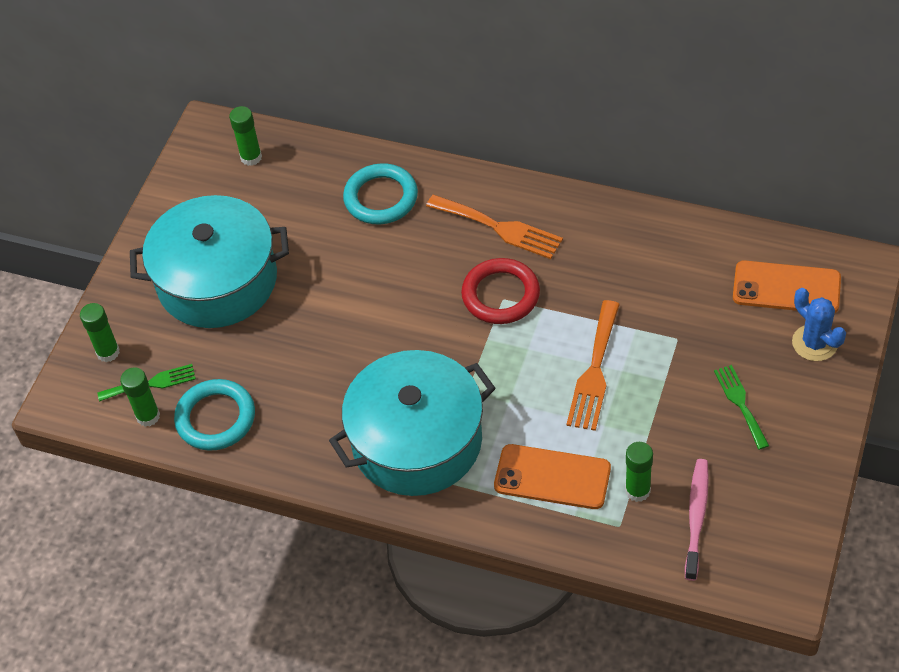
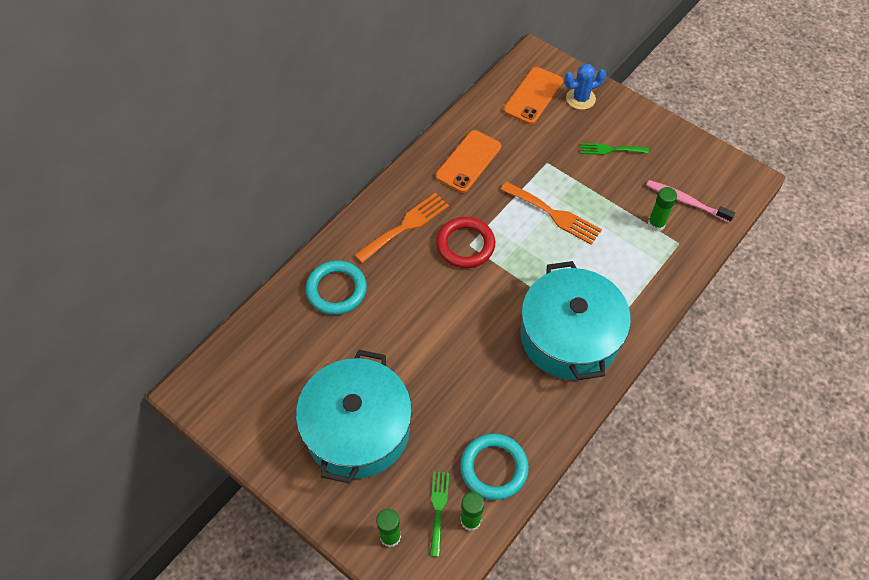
camera: 75 degrees left, 5 degrees up
(251, 157) = (241, 367): green glue stick -> none
(552, 477) = (629, 266): orange phone -> orange phone (468, 161)

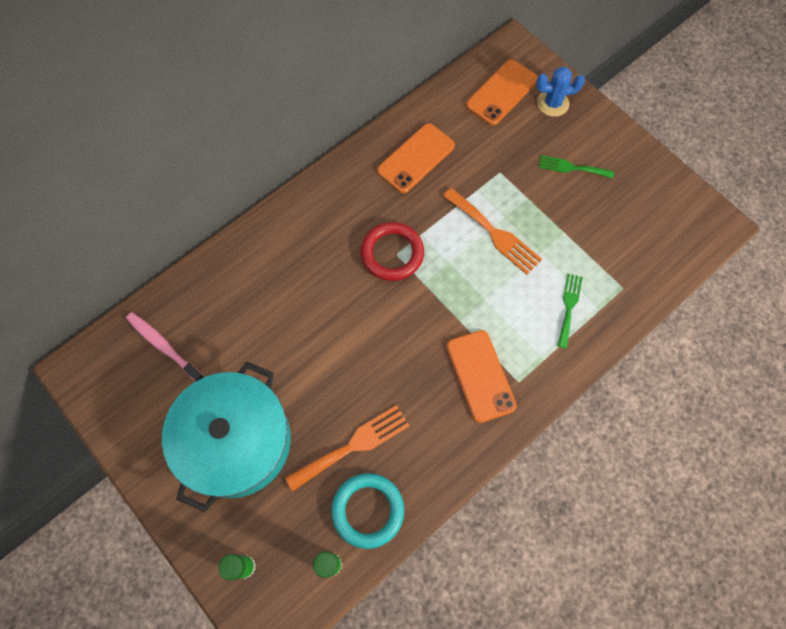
camera: 10 degrees right, 10 degrees up
(336, 290) = (247, 282): turquoise ring -> none
(405, 226) = (334, 222): orange fork -> orange fork (353, 446)
(438, 509) = (300, 545): green fork -> green fork (569, 307)
(569, 336) = (480, 376): turquoise pot -> orange phone
(656, 224) = (603, 262): green glue stick -> none
(686, 201) = (642, 241): pink toothbrush -> pink toothbrush (163, 346)

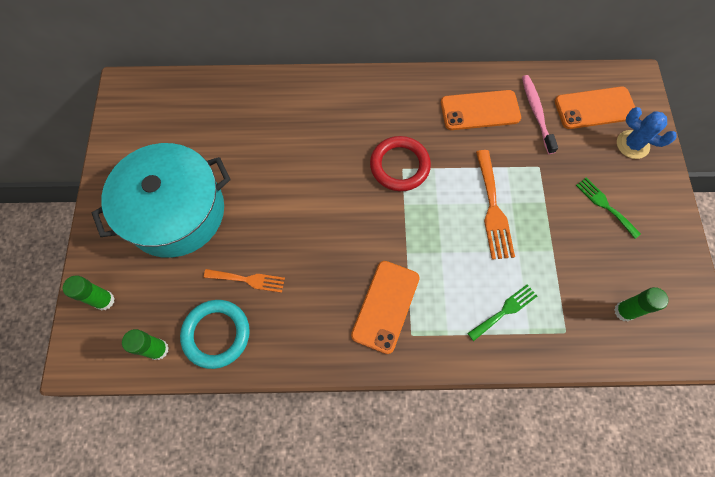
camera: 40 degrees right, 0 degrees up
(163, 346) = (189, 113): pink toothbrush -> pink toothbrush (536, 113)
(353, 446) = (248, 280): orange fork -> orange fork, size x0.65
(648, 240) = (624, 311): none -> green glue stick

